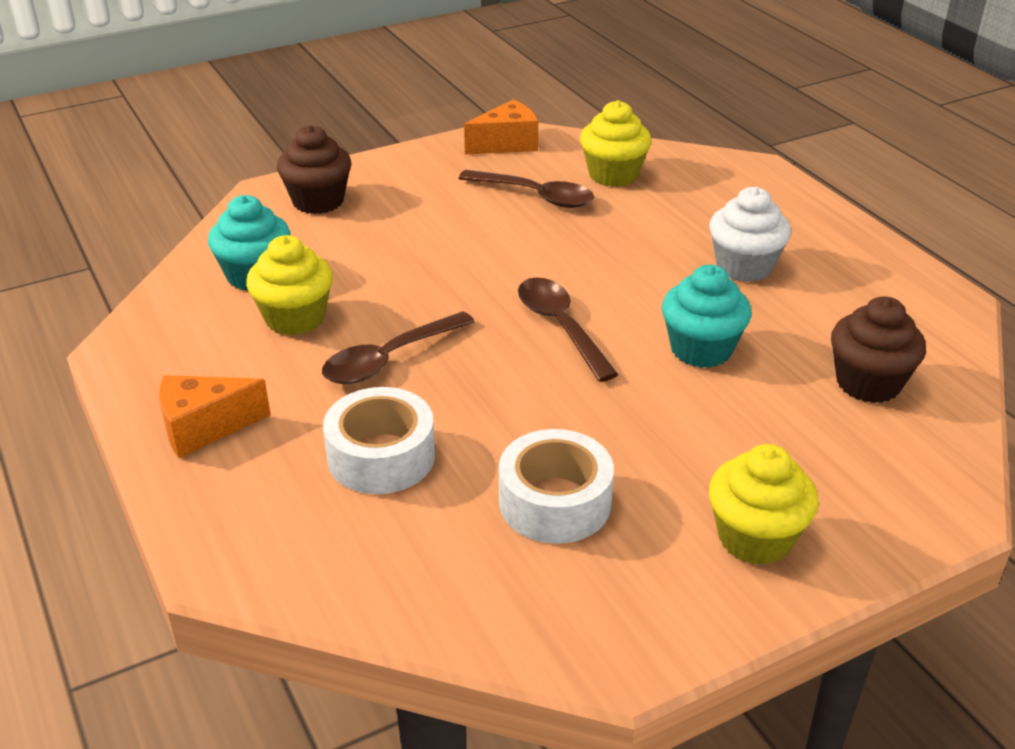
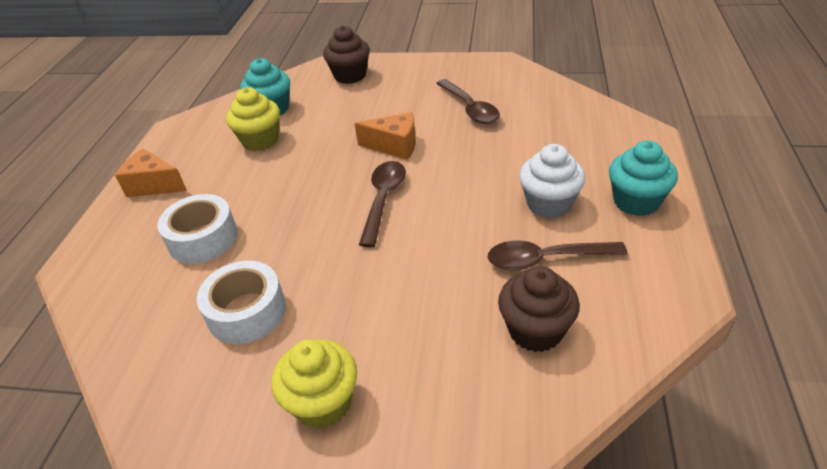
camera: 40 degrees right, 5 degrees up
(389, 359) = (274, 182): brown spoon -> brown spoon (546, 259)
(507, 144) = (493, 69): orange cheese -> orange cheese (394, 146)
(613, 175) = (536, 109): yellow cupcake -> none
(701, 349) = (449, 251): turquoise cupcake -> turquoise cupcake (636, 201)

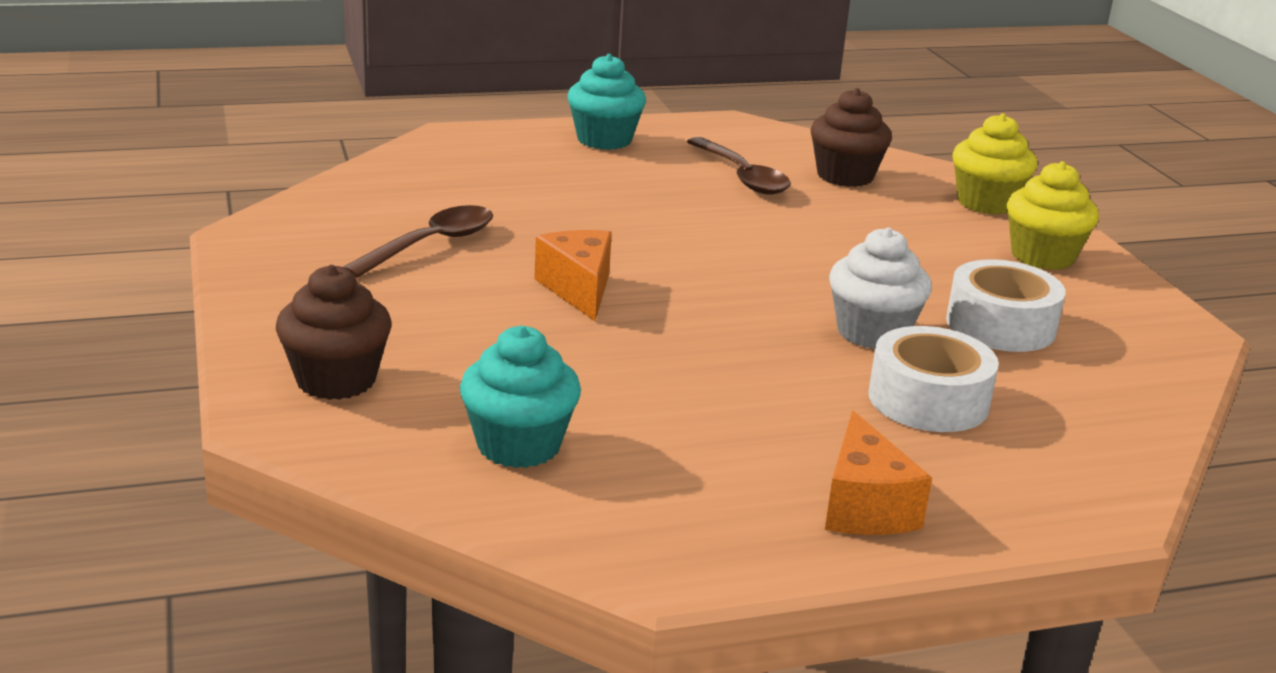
camera: 120 degrees left, 15 degrees down
(260, 140) = (641, 425): yellow cupcake -> yellow cupcake (986, 203)
(383, 200) = (718, 277): brown spoon -> none
(549, 204) = (643, 179): white cupcake -> white cupcake (872, 332)

